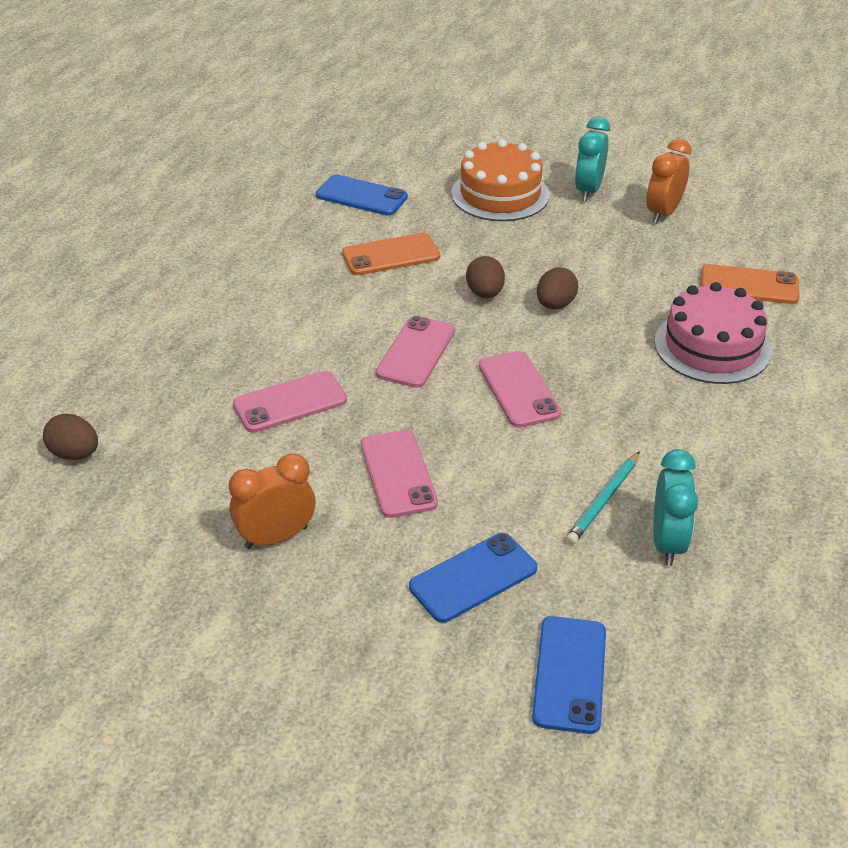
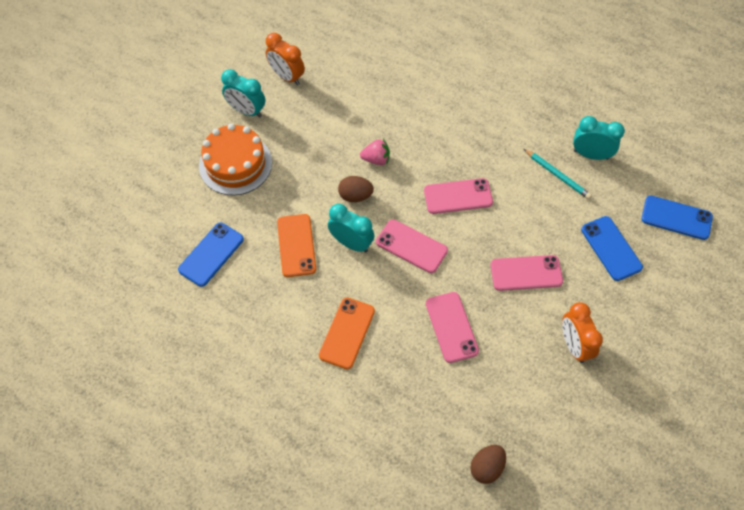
camera: 80 degrees left, 20 degrees up
(406, 299) = (351, 243): none -> turquoise clock
(555, 305) = (376, 159): brown egg -> pink strawberry
(712, 346) = (433, 90): pink cake -> none
(749, 285) = (377, 56): orange phone -> orange phone (347, 333)

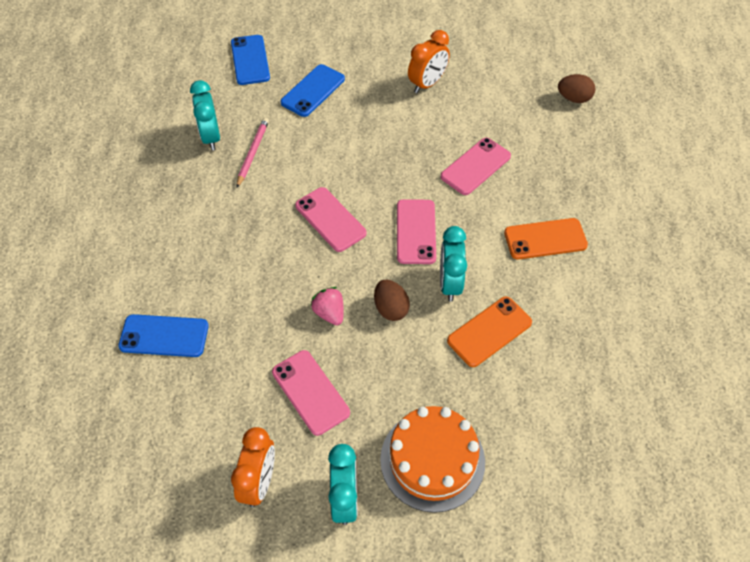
camera: 120 degrees left, 5 degrees down
(211, 254) = (563, 409): blue phone -> blue phone (164, 336)
(526, 273) = (381, 137): pink phone -> pink phone (310, 392)
(557, 175) = (253, 153): turquoise pencil -> pink pencil

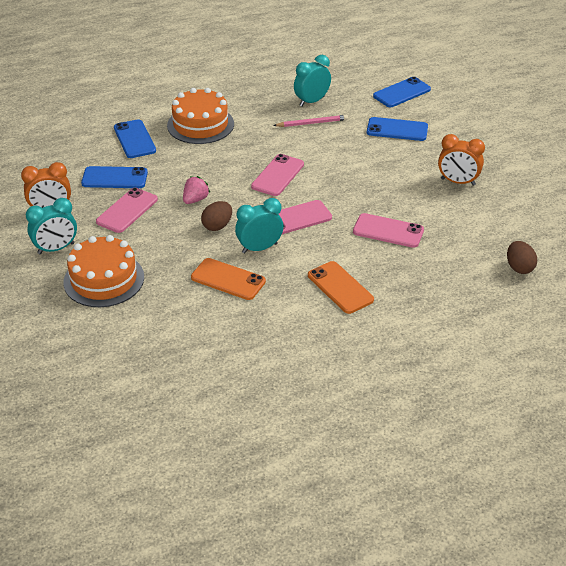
camera: 65 degrees right, 15 degrees down
(181, 256) = (200, 124): none -> orange cake
(234, 385) = (114, 178): none -> blue phone

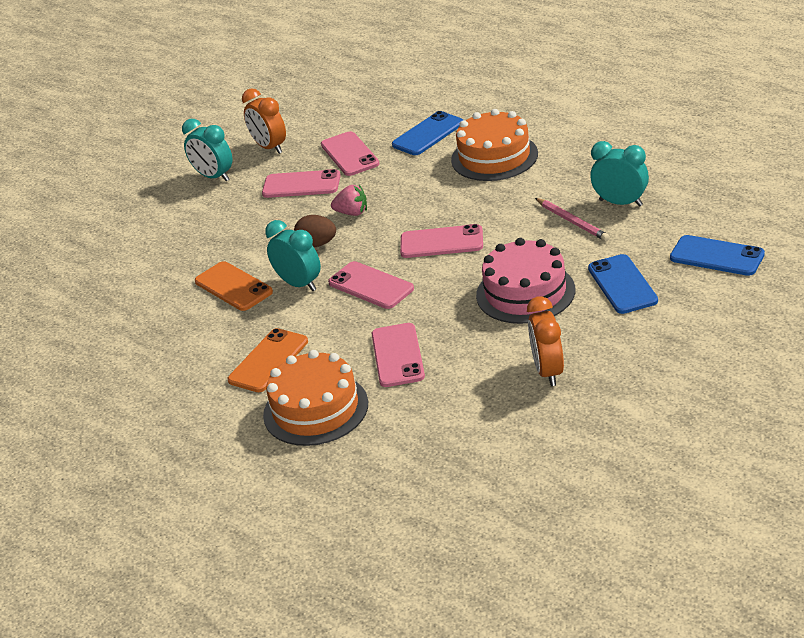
camera: 70 degrees right, 5 degrees down
(104, 279) = (186, 220): orange cake -> orange cake (315, 409)
(114, 178) = (350, 154): blue phone -> pink phone
(228, 279) = (233, 287): orange phone -> orange phone turned 45 degrees counterclockwise
(370, 163) = (525, 292): none -> pink cake
(519, 267) = (402, 481): brown egg -> none

